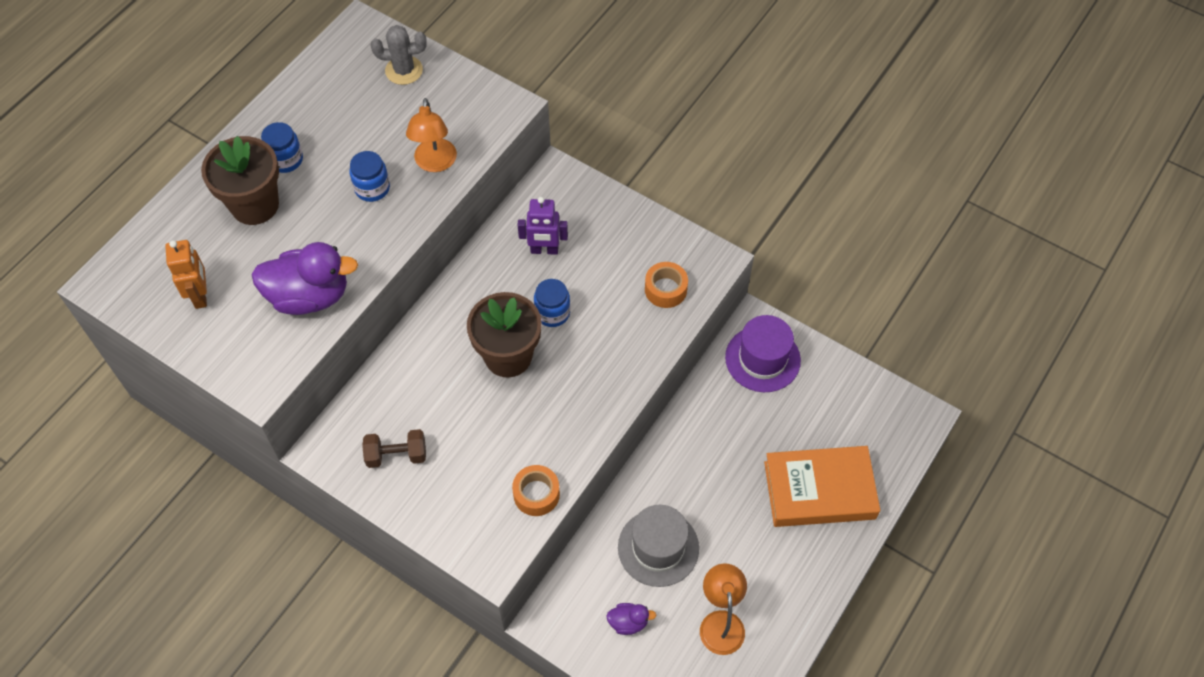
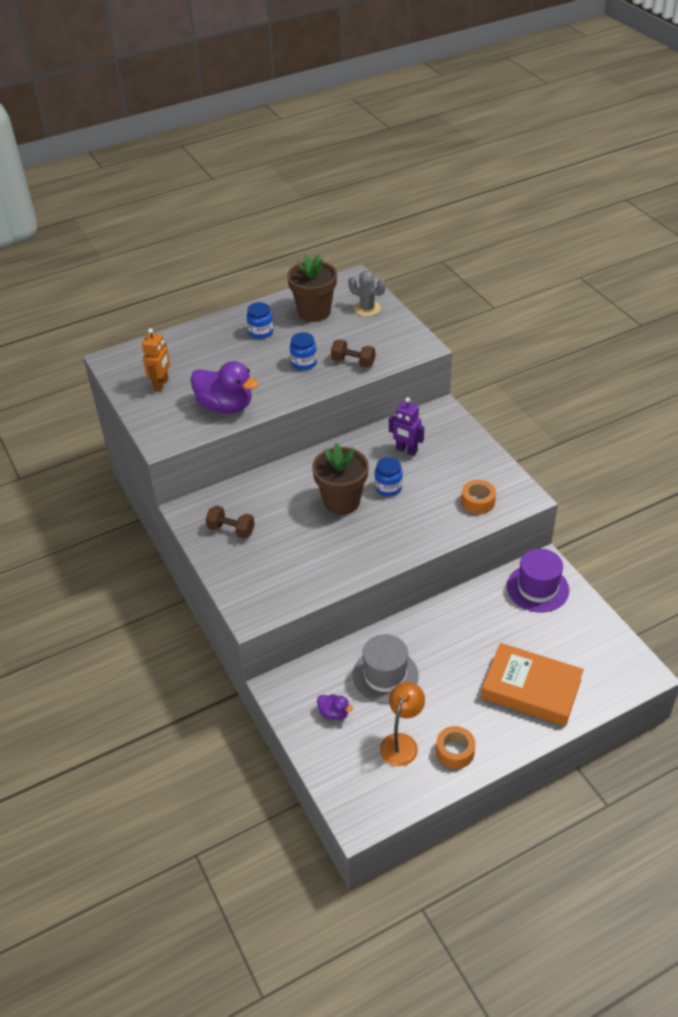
camera: 30 degrees right, 15 degrees down
(255, 205) = (226, 349): brown flower pot -> brown flower pot (314, 312)
(435, 163) = (353, 362): orange lamp -> brown dumbbell
(536, 494) = (308, 588): orange tape -> orange tape (455, 751)

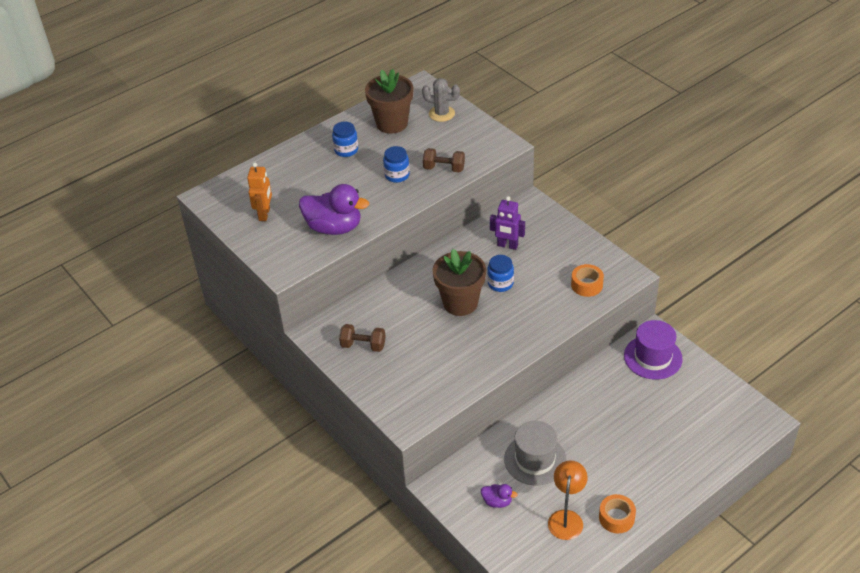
camera: 10 degrees left, 0 degrees up
(531, 689) = (670, 450): orange book -> none

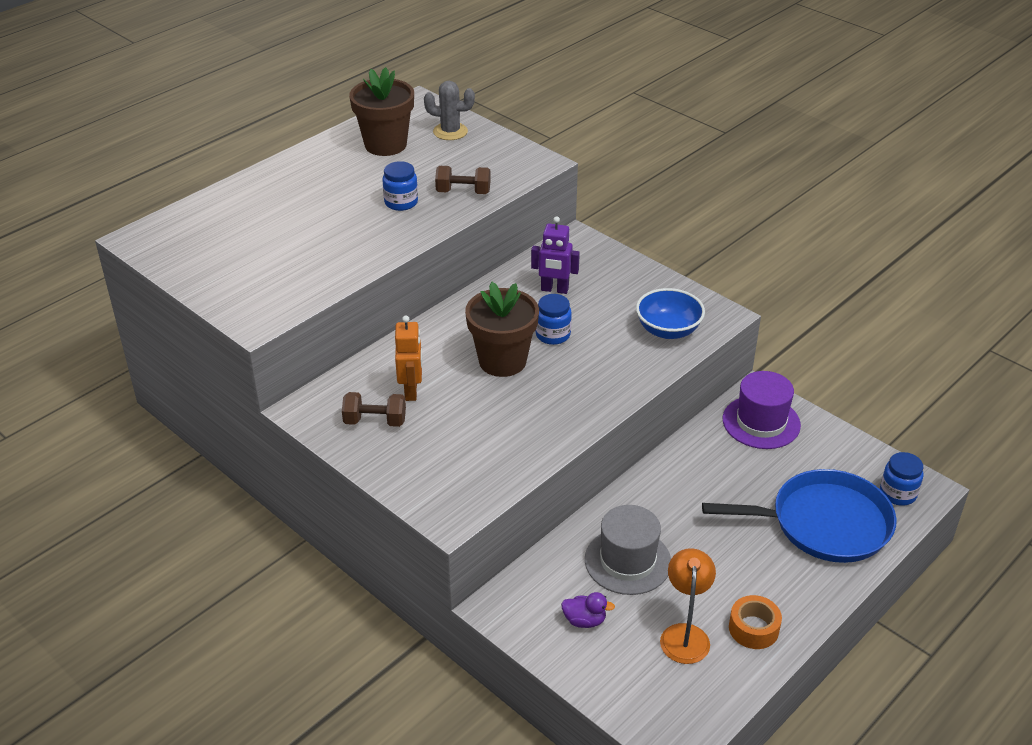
camera: 10 degrees left, 5 degrees down
(264, 214) = (223, 256): orange robot -> orange robot (411, 391)
(334, 227) = (322, 267): purple duck -> none
(346, 150) = (328, 177): blue jar -> blue jar (898, 493)
(587, 285) = (668, 330): orange tape -> blue bowl
(684, 441) = (824, 523): none -> blue pan

